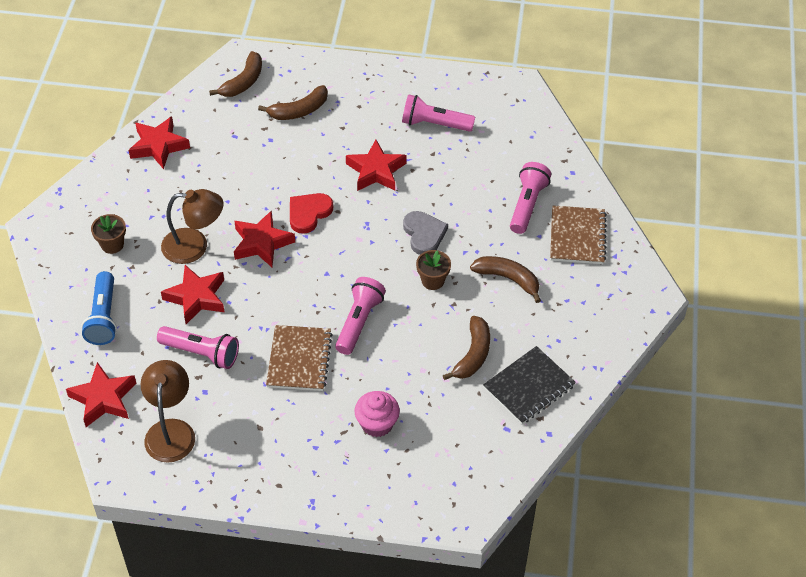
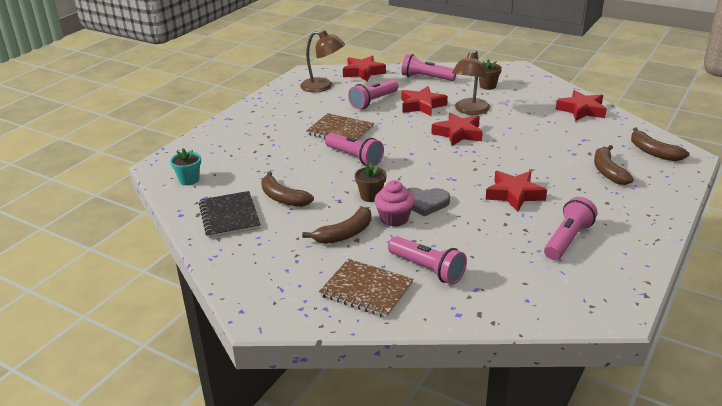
camera: 115 degrees right, 20 degrees down
(103, 317) = (426, 78): blue flashlight -> pink flashlight
(308, 213) = (479, 156): red heart -> none
(377, 424) = (262, 148): pink cupcake -> pink cupcake (394, 218)
(481, 464) = (189, 180): none -> turquoise flower pot

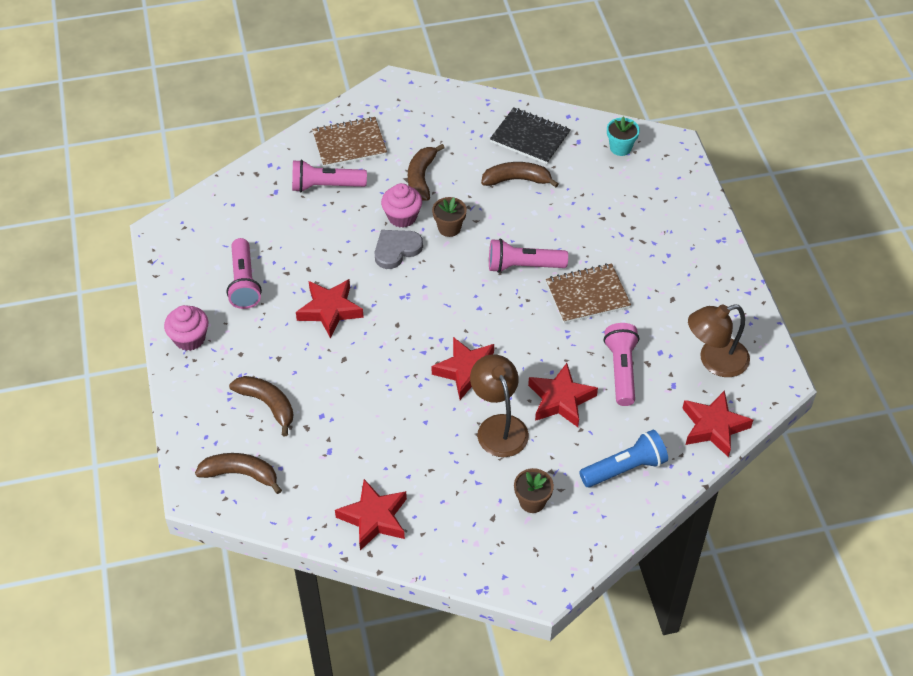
camera: 135 degrees right, 20 degrees up
(426, 78) = (625, 468): pink flashlight -> blue flashlight
(643, 227) = (189, 338): none -> pink cupcake

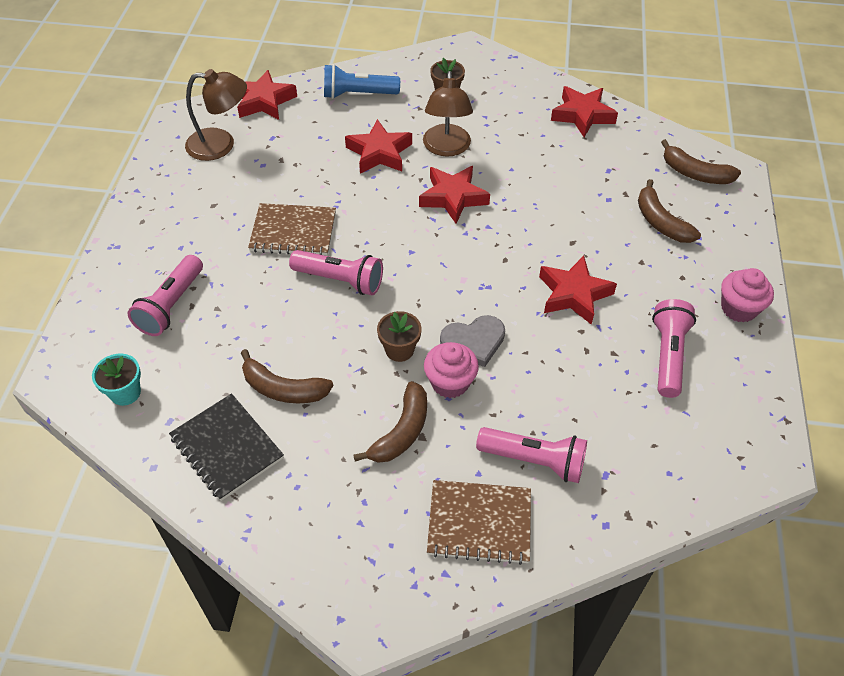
camera: 160 degrees left, 0 degrees up
(621, 370) = (309, 160): pink flashlight -> pink flashlight (171, 305)

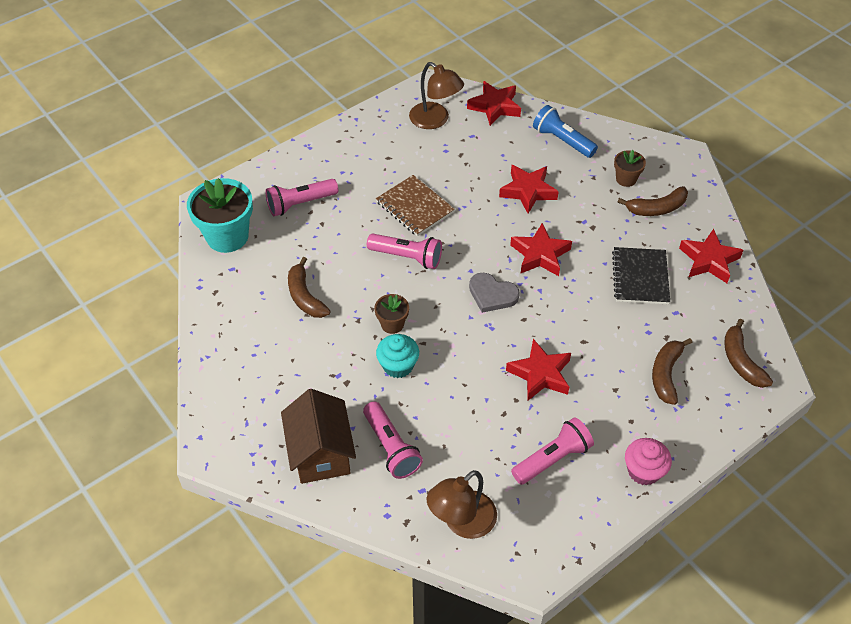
camera: 45 degrees right, 0 degrees up
(125, 393) = (227, 236): turquoise flower pot -> turquoise flower pot, size x1.95
(226, 448) = (243, 305): black notebook -> black notebook (640, 277)
(340, 280) = (407, 257): pink flashlight -> pink flashlight turned 45 degrees counterclockwise
(402, 431) = (339, 371): brown banana -> brown banana (657, 208)
(446, 148) = (577, 218): brown lamp -> brown lamp (462, 522)
(450, 382) = (398, 366): pink cupcake -> turquoise cupcake
(473, 342) = (440, 354): grey heart -> grey heart (492, 294)
(479, 523) = (321, 453): brown notebook -> brown house

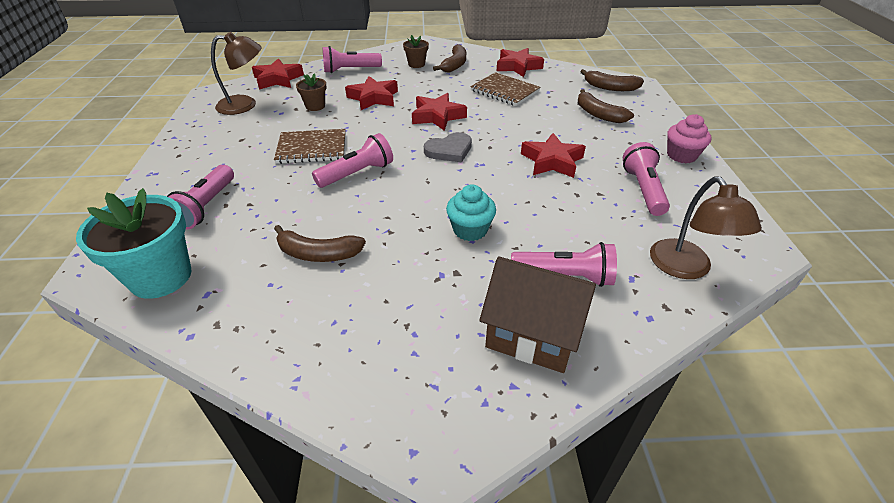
camera: 55 degrees left, 10 degrees down
(392, 324) = (419, 213): brown flower pot -> brown flower pot (315, 106)
(562, 140) = (350, 70): blue flashlight -> pink flashlight
(640, 277) = (504, 91): black notebook -> brown notebook

